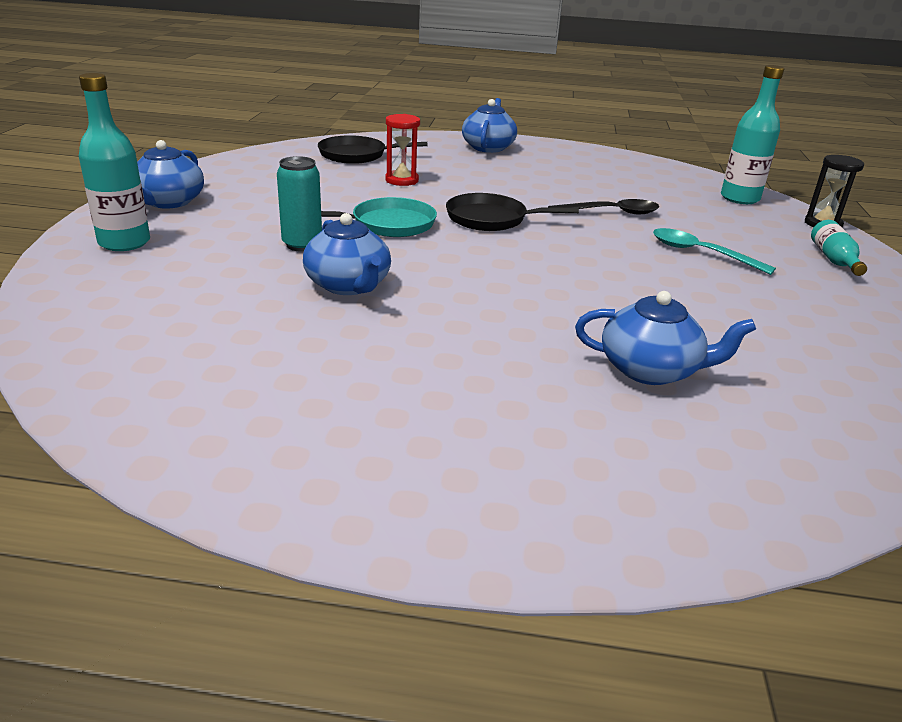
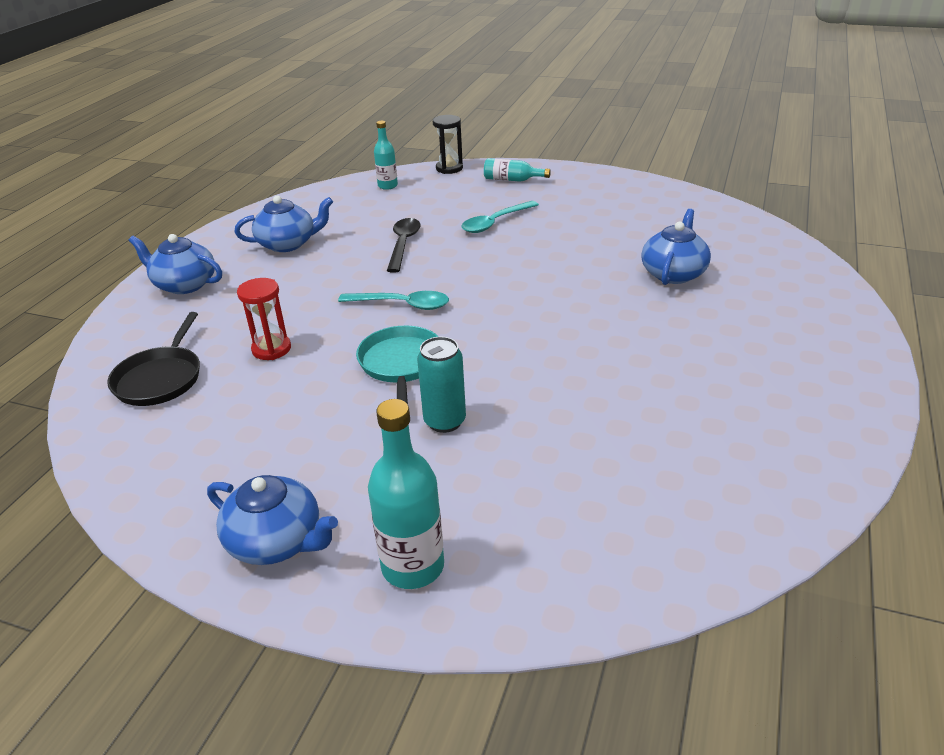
camera: 75 degrees left, 5 degrees up
(348, 285) = (543, 393): blue teapot -> blue teapot (288, 244)
(490, 219) = (402, 305): black pan -> turquoise spoon
(739, 198) = (387, 186): turquoise bottle -> turquoise bottle, size x0.61

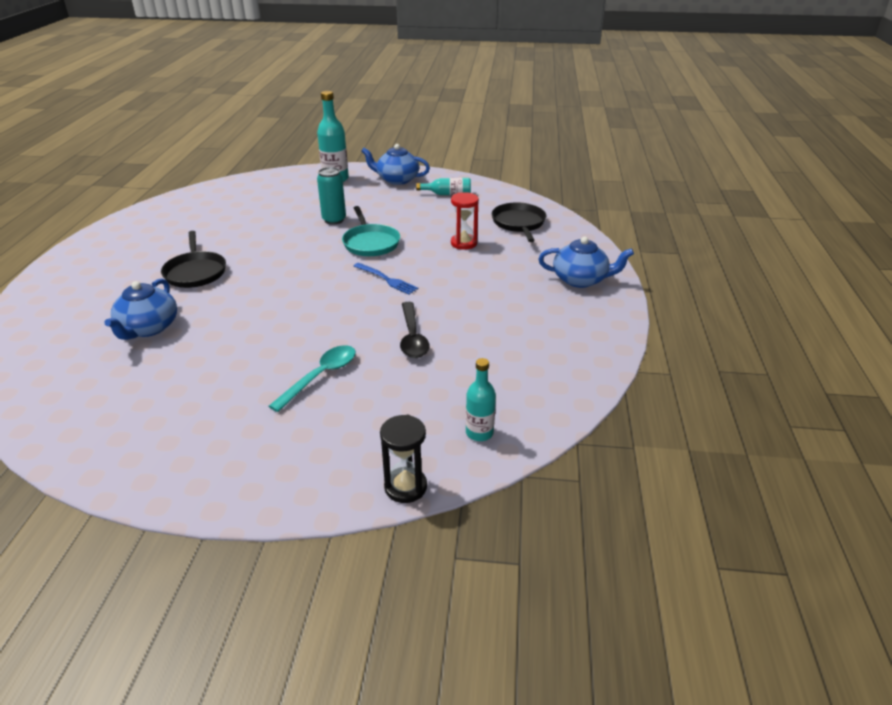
camera: 165 degrees right, 0 degrees up
(288, 244) = (530, 327): blue teapot -> none
(402, 305) = (387, 279): turquoise spoon -> blue fork
(512, 180) = (304, 465): turquoise bottle -> turquoise bottle (447, 194)
(650, 338) = (195, 272): none -> black pan

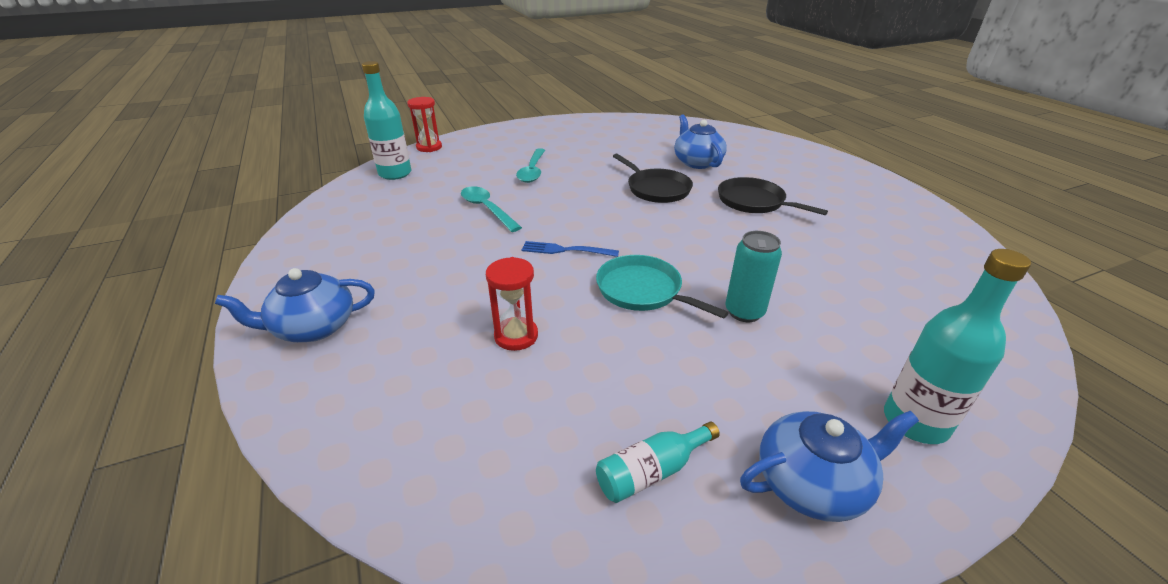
camera: 150 degrees right, 0 degrees up
(405, 487) = (429, 147): black hourglass -> red hourglass
(412, 337) = (487, 209): black spoon -> turquoise spoon
(479, 433) = (395, 173): turquoise bottle -> turquoise bottle, size x1.64
(518, 223) = (446, 426): black pan -> black pan (656, 189)

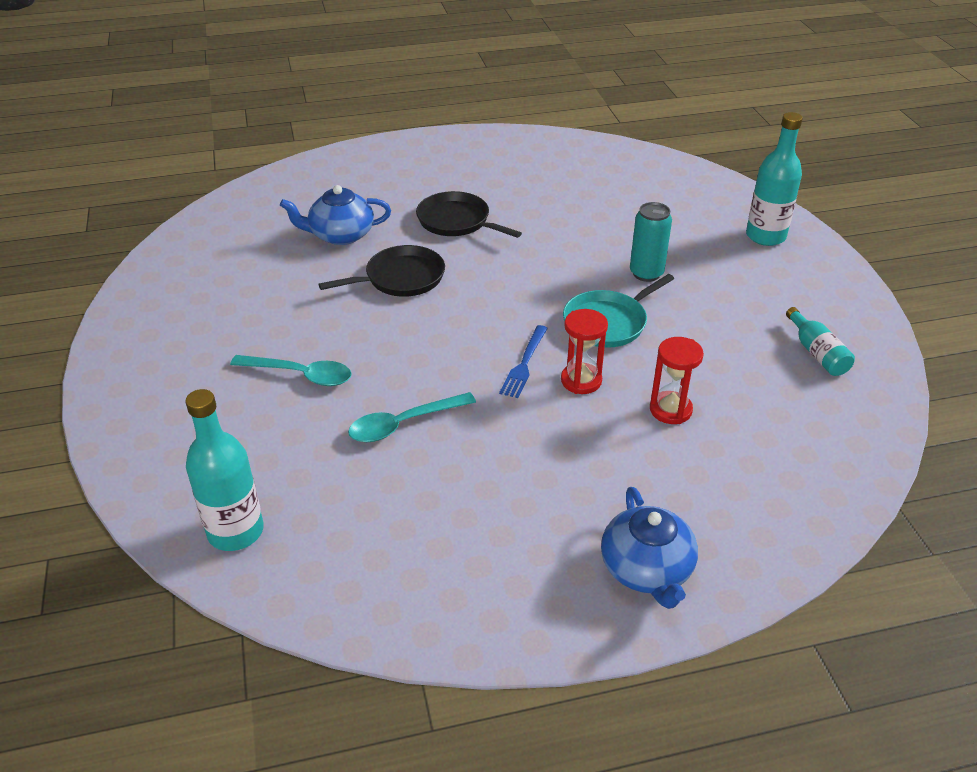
camera: 80 degrees left, 5 degrees up
(429, 147) = (137, 492): red hourglass -> red hourglass (581, 381)
(753, 202) = (456, 221): black pan -> black pan turned 75 degrees clockwise
(812, 483) = (818, 290): blue teapot -> none

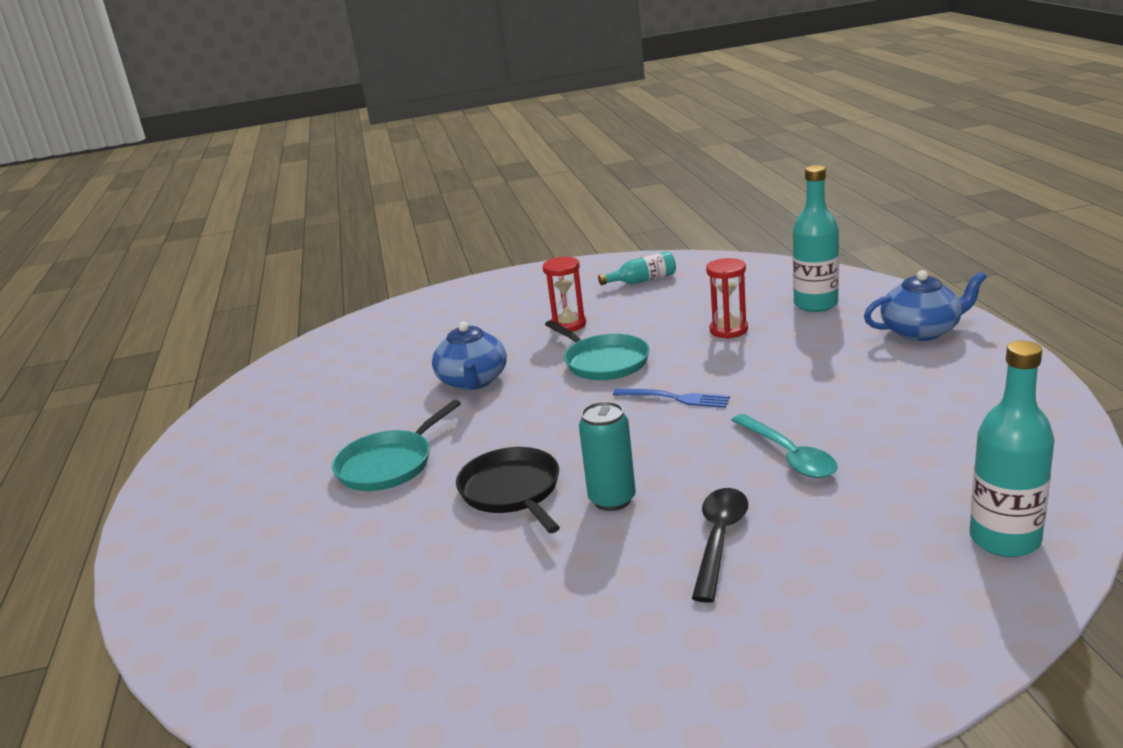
camera: 85 degrees left, 15 degrees down
(300, 375) = (719, 539): turquoise spoon -> black spoon
(340, 235) = (395, 556): blue teapot -> blue teapot (473, 381)
(456, 221) = (388, 465): black pan -> turquoise pan
(581, 381) = (696, 369): red hourglass -> red hourglass (568, 325)
(646, 273) = (521, 348): turquoise can -> turquoise can (612, 500)
(765, 236) = (468, 300): turquoise bottle -> turquoise bottle (815, 304)

